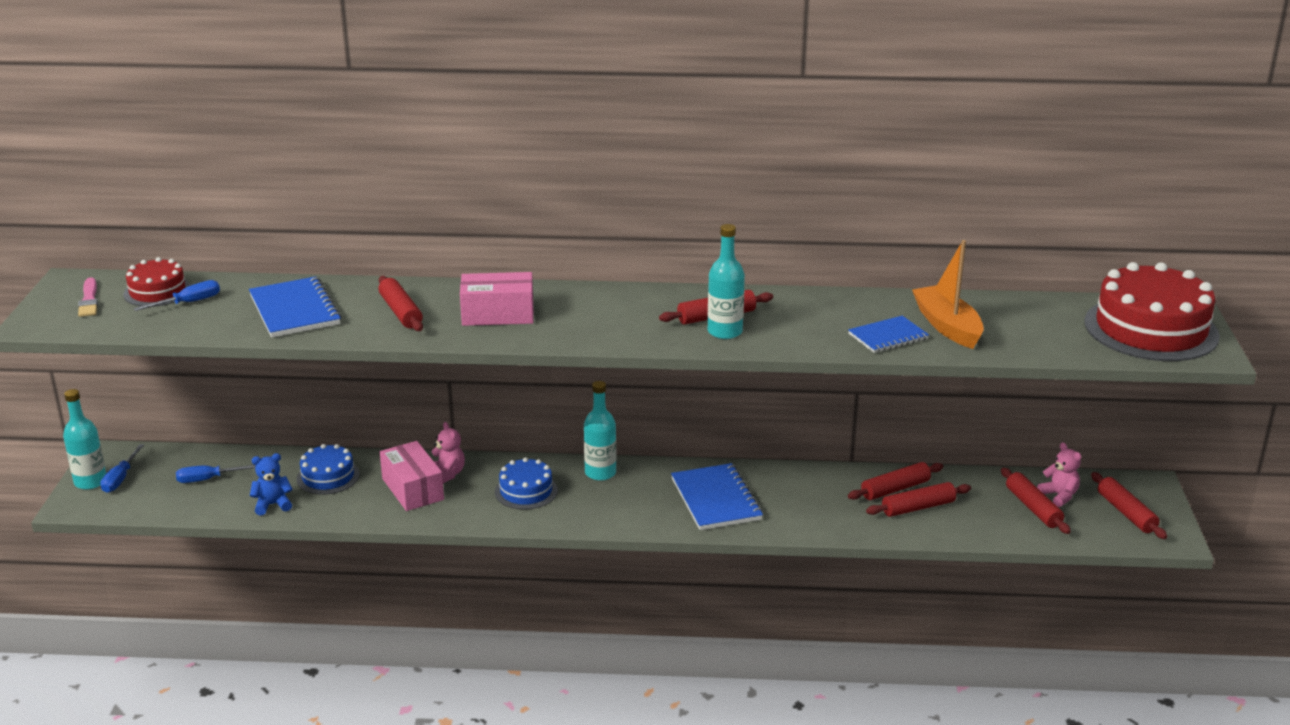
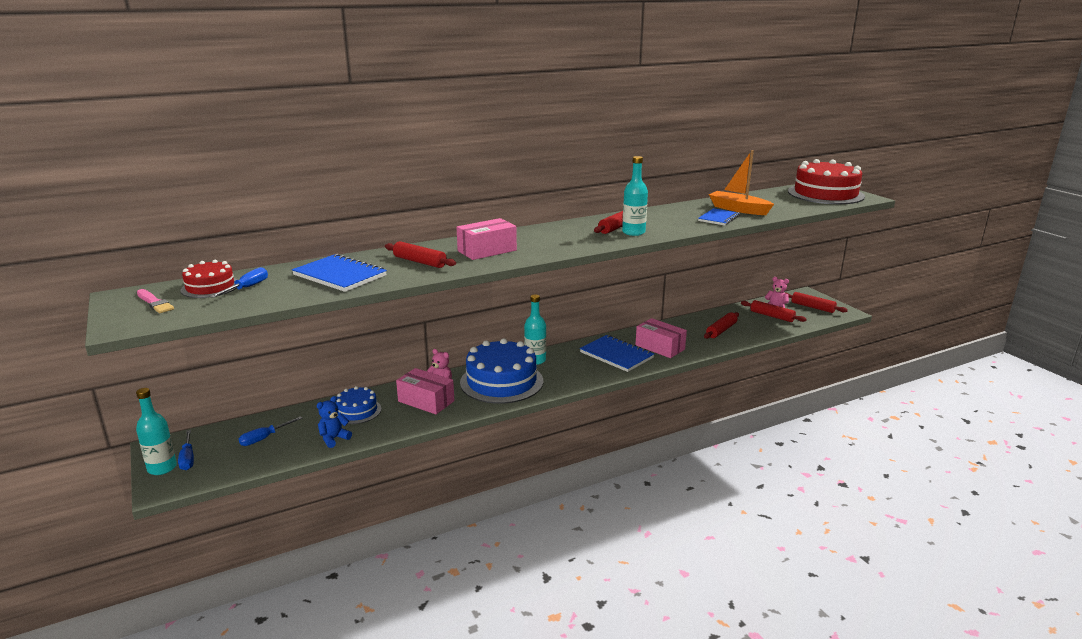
camera: 30 degrees left, 5 degrees down
(526, 491) = (501, 382): blue cake -> blue cake, size x1.89
(791, 506) = (660, 347): none -> pink box
(895, 489) = (699, 325): red rolling pin -> none

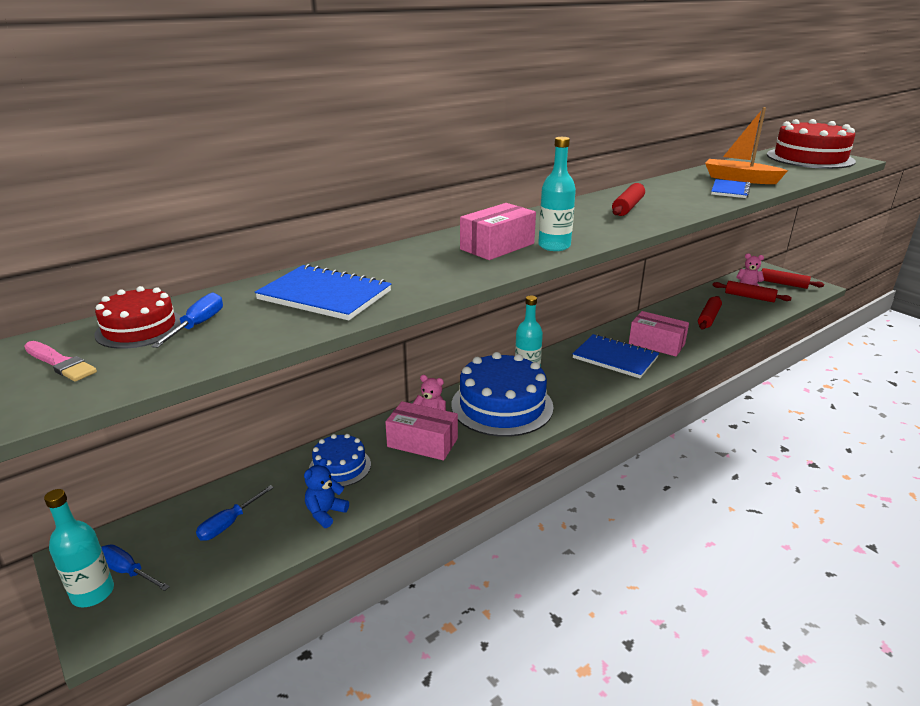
camera: 10 degrees left, 5 degrees up
(188, 458) = (127, 571): blue screwdriver -> blue screwdriver turned 150 degrees clockwise
(419, 262) = (421, 267): red rolling pin -> none
(633, 232) = (652, 212): turquoise bottle -> turquoise bottle (554, 246)

